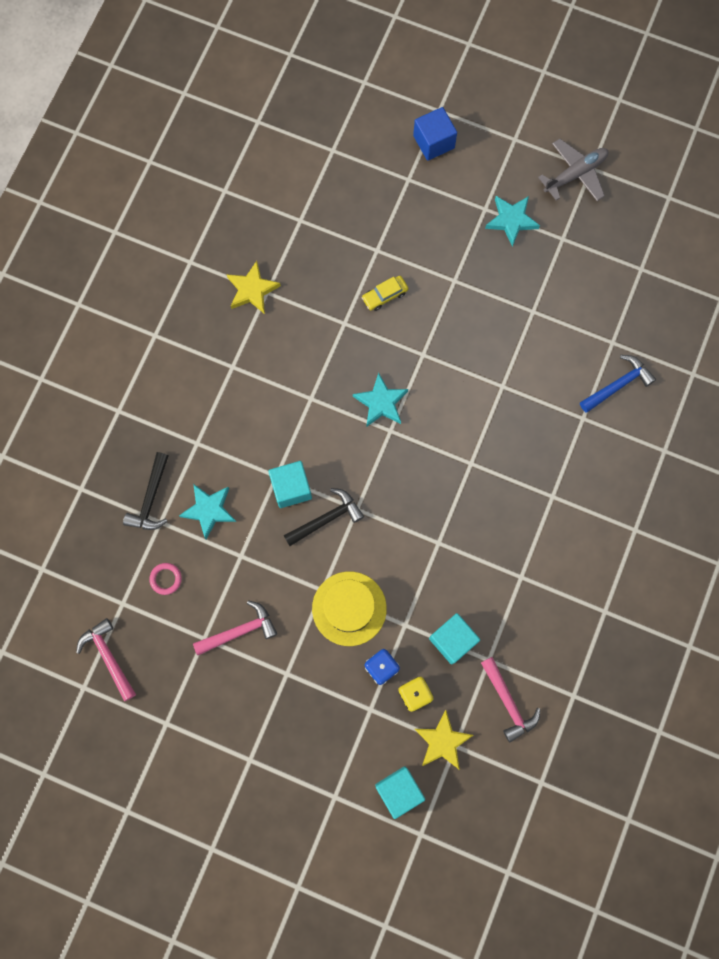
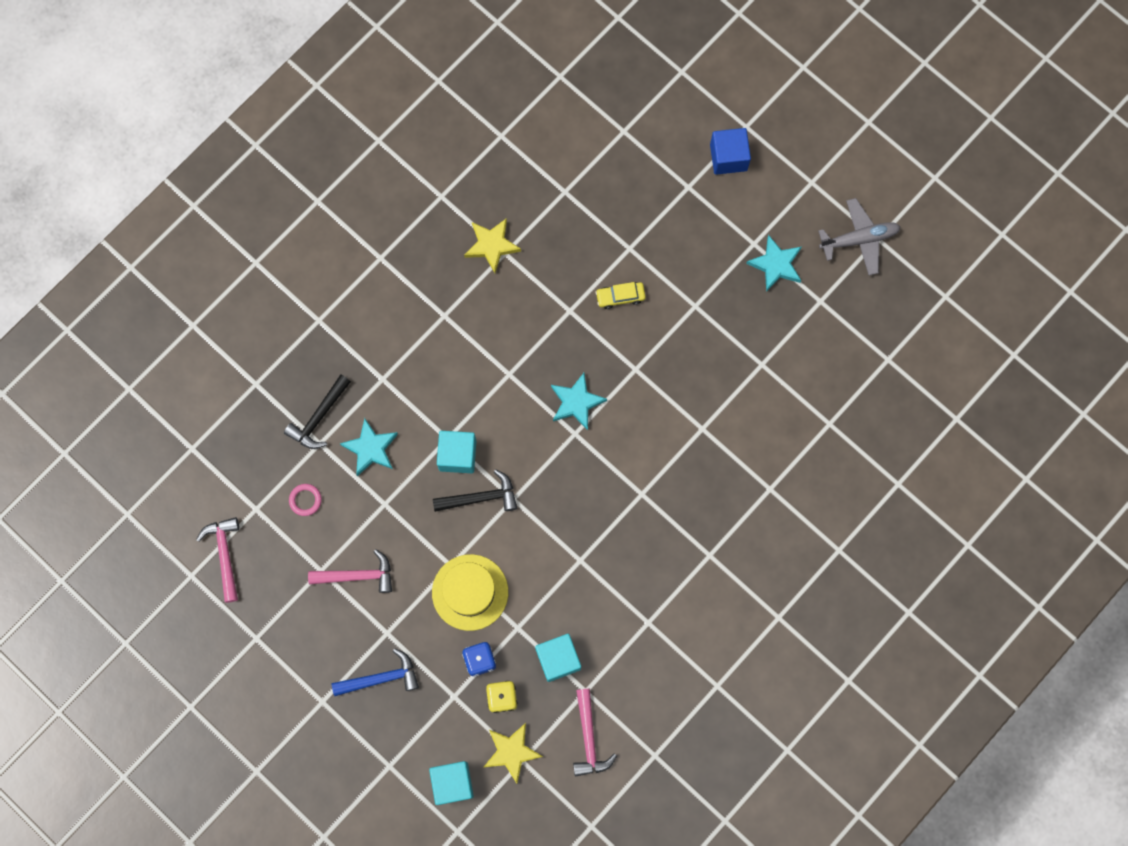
camera: 20 degrees right, 0 degrees up
(618, 385) = (818, 468): blue hammer -> blue hammer (381, 678)

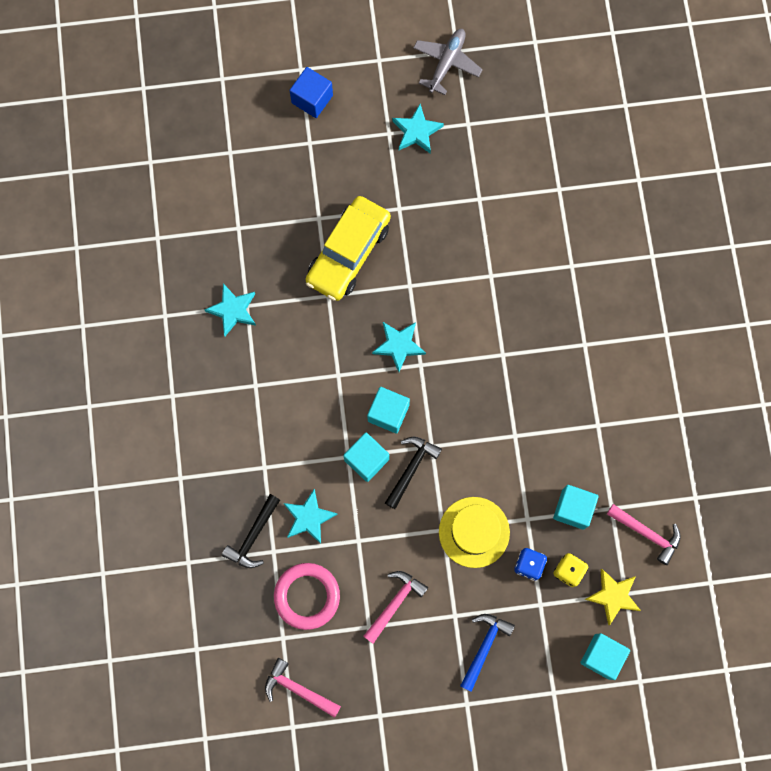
camera: 50 degrees left, 0 degrees up
(305, 500) = (307, 596): pink ring -> pink ring, size x2.12
(319, 417) = (253, 536): black hammer -> black hammer turned 45 degrees clockwise
(491, 245) = (233, 310): yellow star -> turquoise star
(511, 441) = (388, 413): none -> turquoise cube
(620, 297) = (348, 253): yellow car -> yellow car, size x2.40

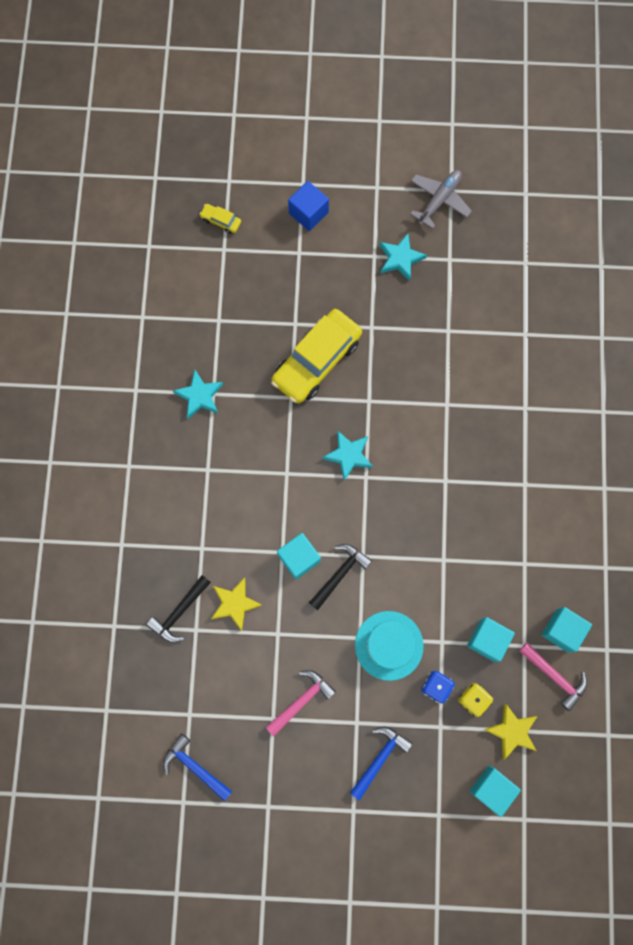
camera: 10 degrees right, 0 degrees up
(221, 122) = (221, 221): none -> yellow car
(298, 689) = (195, 767): pink hammer -> blue hammer
(307, 596) = (219, 678): pink ring -> none
(308, 517) = (235, 603): turquoise star -> yellow star
(388, 413) = (327, 517): turquoise cube -> turquoise cube (562, 630)
(474, 532) = (389, 645): yellow hat -> turquoise hat

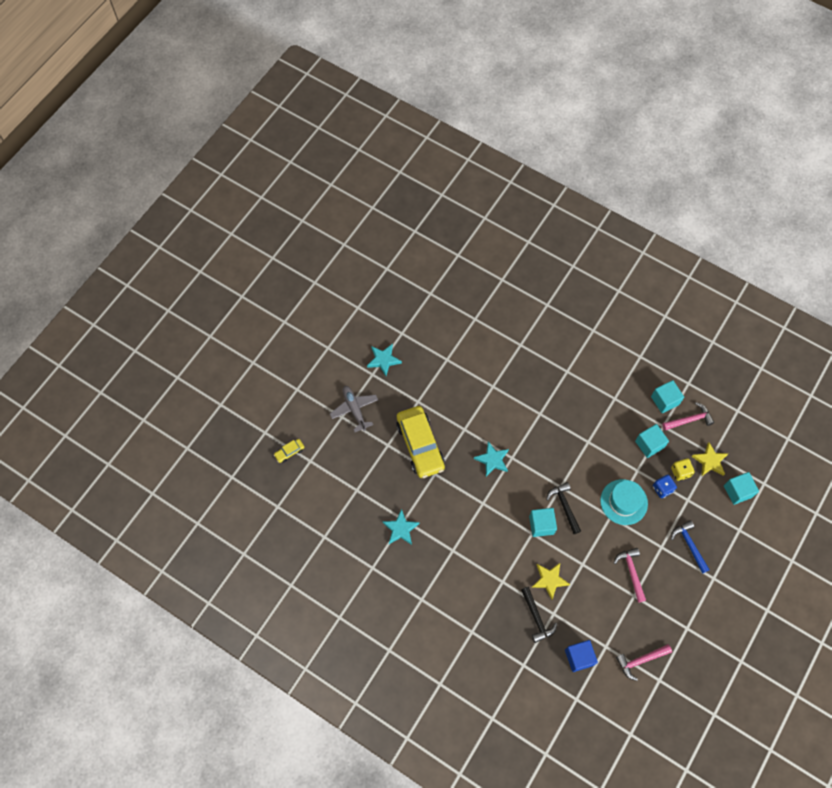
camera: 60 degrees left, 10 degrees down
(195, 767) = (640, 660): blue hammer -> pink hammer
(308, 213) = (319, 396): blue cube -> blue cube (579, 657)
(439, 200) = (360, 317): grey plane -> grey plane (354, 409)

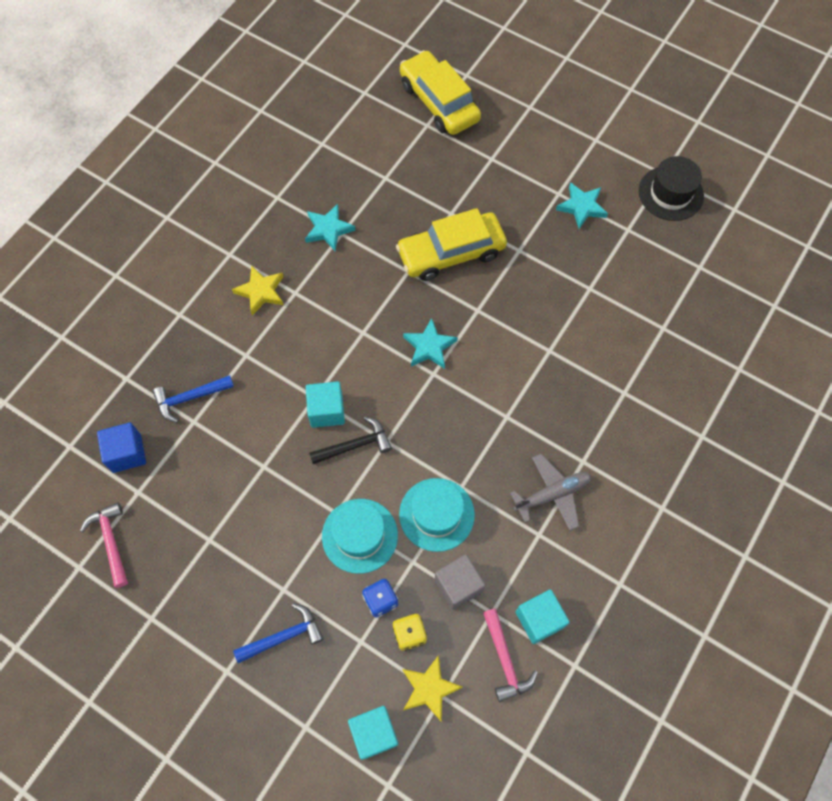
camera: 90 degrees right, 0 degrees up
(289, 452) = (439, 102): yellow car -> yellow car, size x2.40
(354, 409) = (503, 173): grey plane -> grey plane (552, 494)
(373, 305) = (670, 193): none -> black hat
(536, 617) = (190, 398): black hammer -> blue hammer
(549, 580) = (243, 418): yellow star -> yellow star (261, 291)
(606, 456) = (436, 514): none -> turquoise hat
(631, 572) = (246, 539): pink hammer -> none
(649, 444) = (458, 585): turquoise cube -> grey cube

